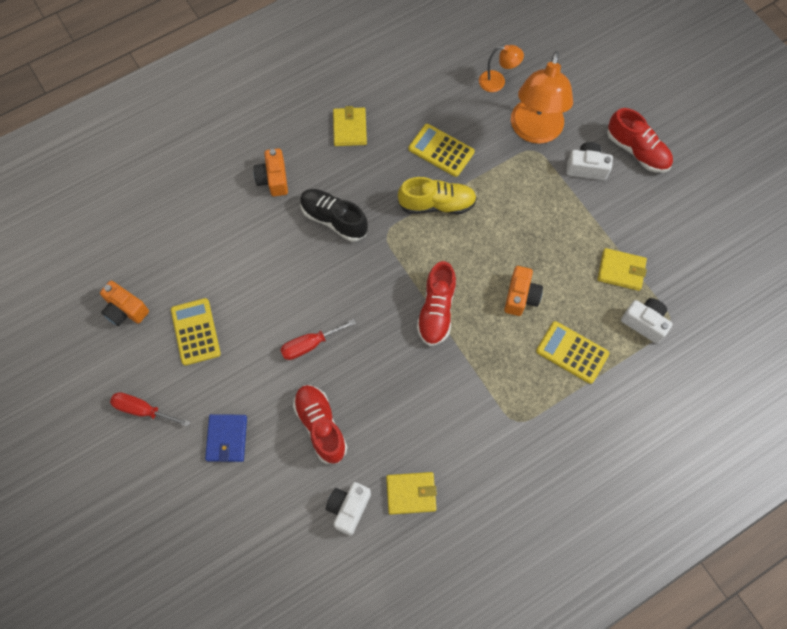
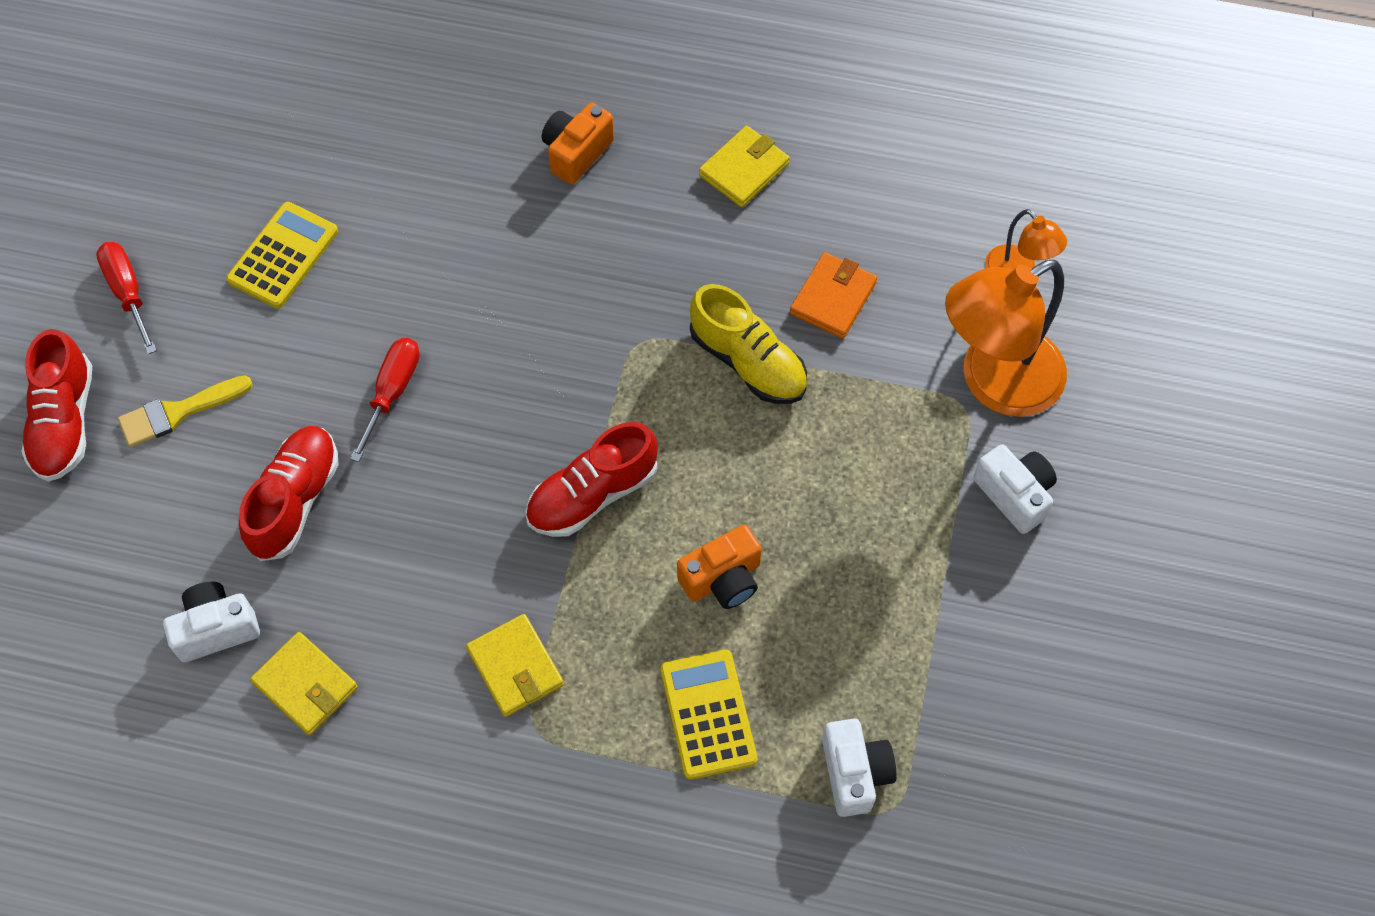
camera: 45 degrees right, 5 degrees down
(125, 310) = (236, 161): orange camera -> none
(227, 438) = (178, 412): blue wallet -> yellow brush
(309, 345) = (392, 392): red screwdriver -> red screwdriver turned 90 degrees clockwise
(333, 219) = (594, 266): black shoe -> none
(441, 150) = (833, 298): yellow calculator -> orange wallet
(621, 271) = (902, 674): yellow wallet -> yellow wallet (515, 667)
(637, 151) = (1118, 536): red shoe -> red shoe (65, 422)

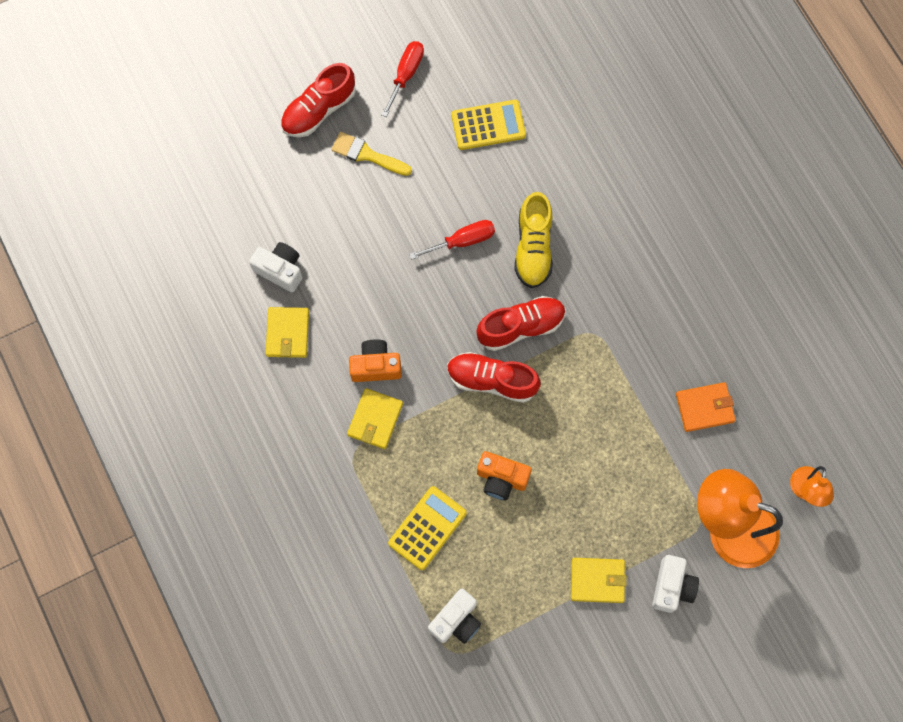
camera: 50 degrees right, 10 degrees up
(295, 500) = (370, 247): red shoe -> red shoe (521, 327)
(576, 153) = (673, 211): orange camera -> orange camera (375, 366)
(744, 169) = (740, 301): yellow wallet -> yellow wallet (597, 581)
(748, 362) = (629, 395): yellow shoe -> yellow shoe (533, 248)

